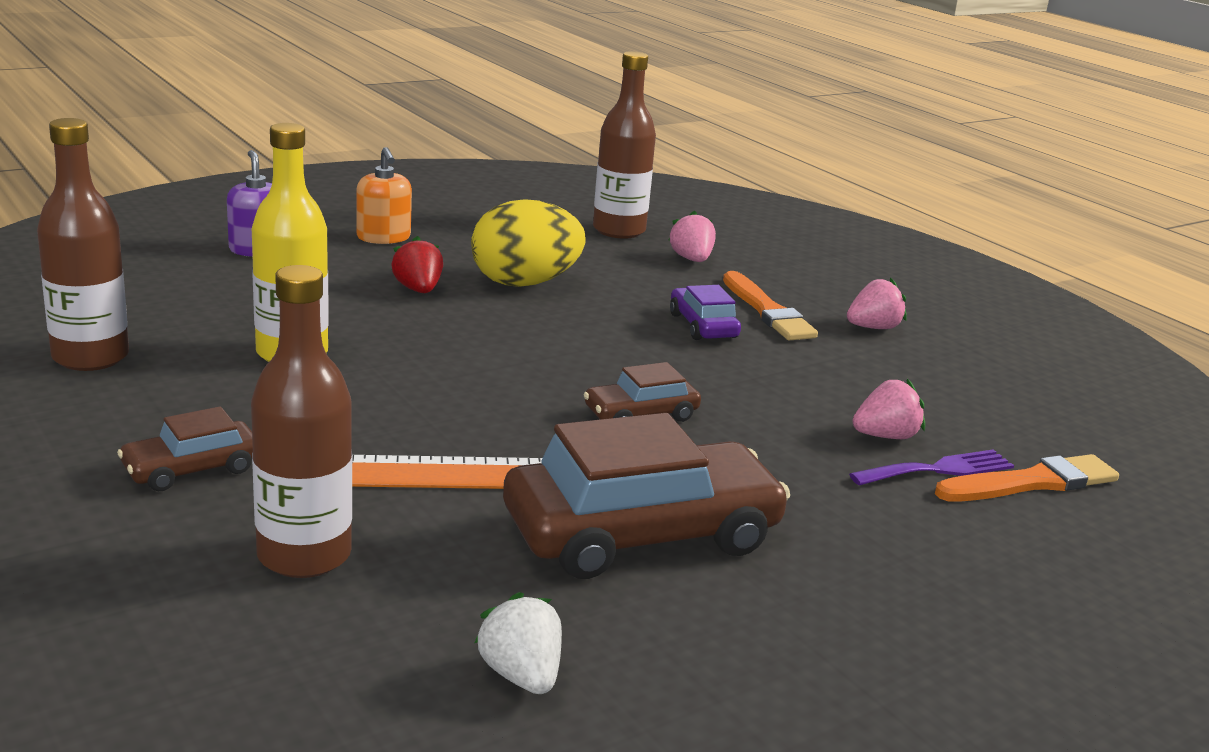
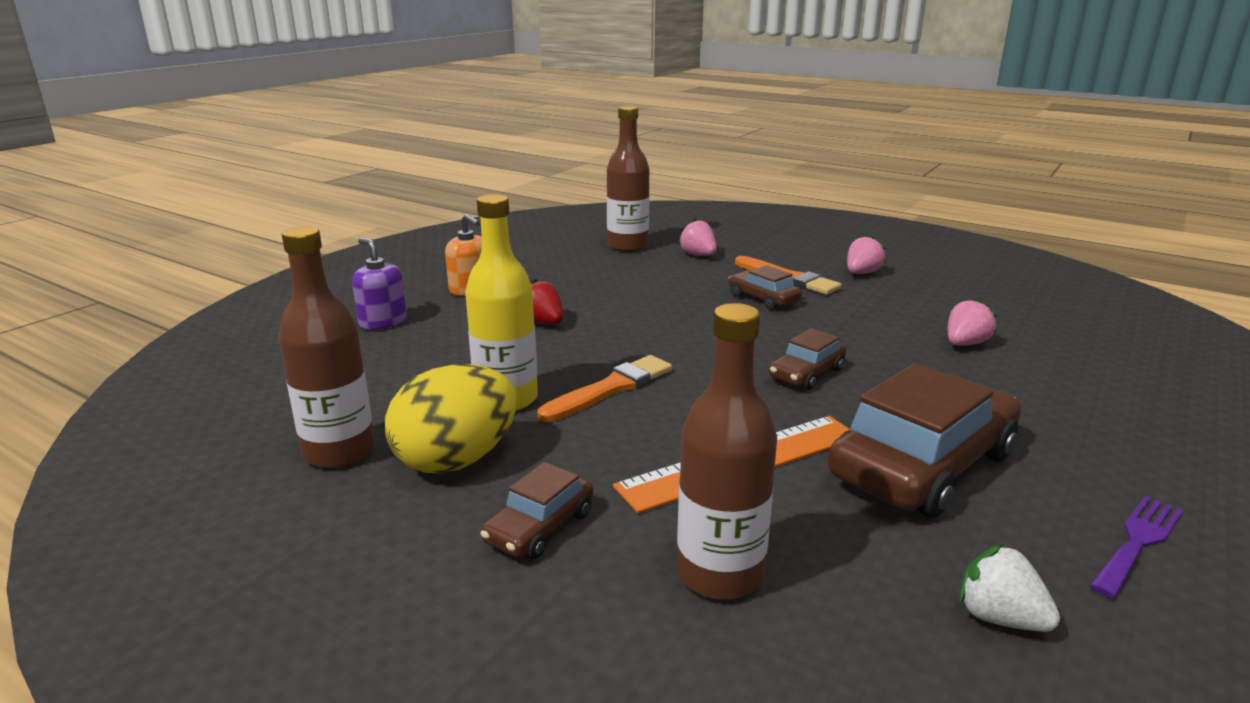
camera: 20 degrees left, 0 degrees up
(524, 283) = (611, 298): yellow egg -> yellow egg (456, 460)
(703, 326) = (763, 298): purple car -> brown car
(938, 469) = (1023, 357): purple fork -> purple fork (1137, 542)
(1031, 483) = (1080, 350): orange brush -> orange brush (610, 389)

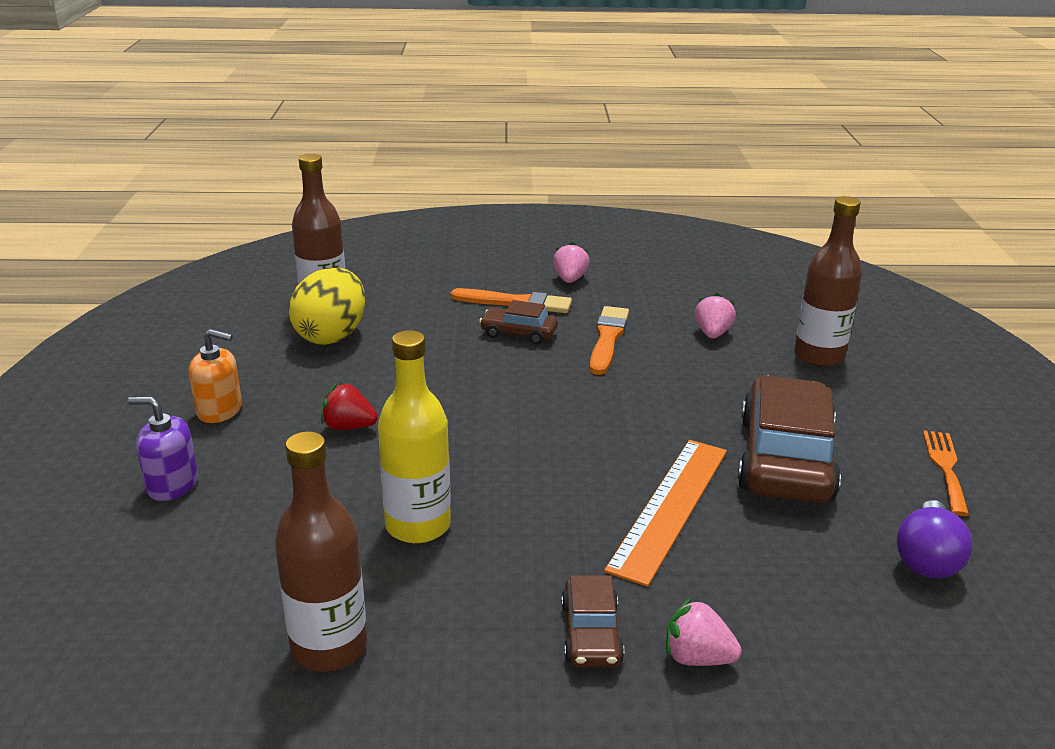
camera: 35 degrees left, 5 degrees up
(456, 460) = (450, 605): yellow egg -> yellow egg (331, 336)
(610, 389) = (496, 478): orange brush -> orange brush (607, 339)
(698, 255) = (407, 297): pink strawberry -> pink strawberry (697, 657)
(720, 574) = (752, 608): brown bottle -> brown bottle (819, 356)
(806, 373) = (632, 404): brown car -> none
(999, 618) = (927, 558): white strawberry -> purple light bulb
(1137, 542) = (945, 468): purple fork -> orange fork

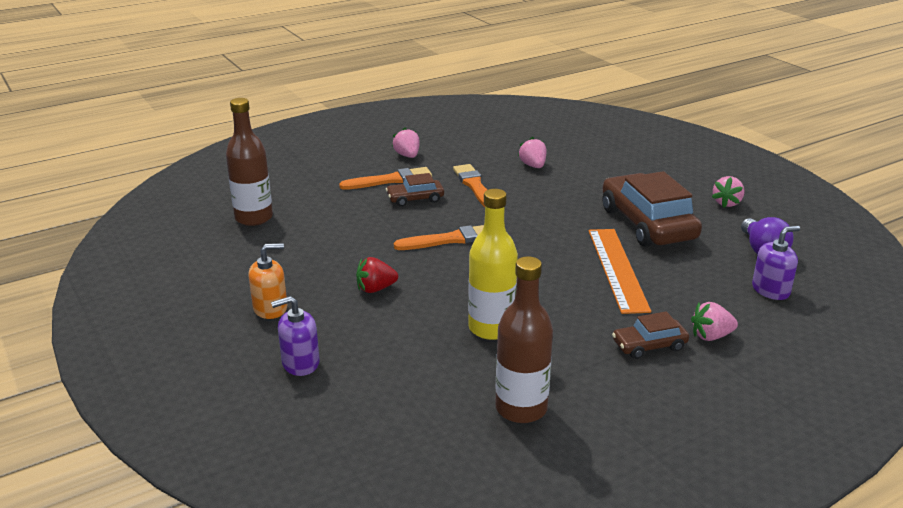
camera: 30 degrees left, 0 degrees up
(331, 336) = (287, 237): yellow egg -> none
(500, 395) = (450, 239): none -> orange brush
(591, 633) = (649, 345): brown car -> brown car turned 105 degrees clockwise
(819, 356) = (605, 162): brown bottle -> none
(872, 625) = (770, 290): none -> purple soap dispenser
(945, 468) = (727, 203): orange fork -> pink strawberry

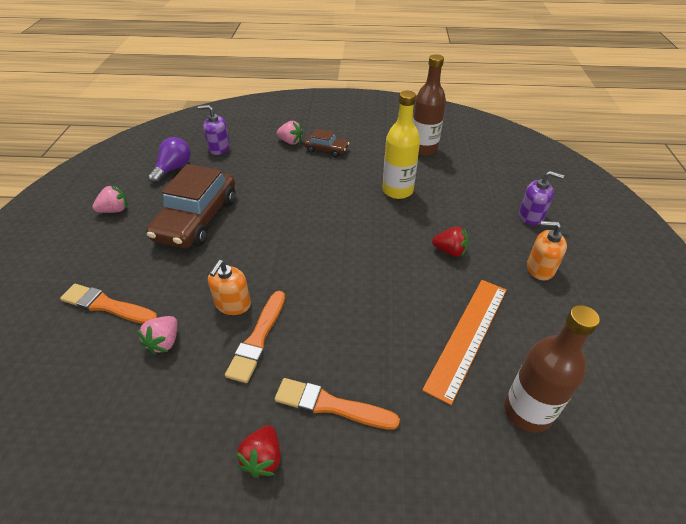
camera: 145 degrees left, 15 degrees up
(407, 156) = (263, 458): pink strawberry -> red strawberry
(415, 199) = (333, 350): brown car -> none
(450, 239) = (354, 274): orange brush -> orange brush (107, 305)
(520, 193) = (233, 304): none -> orange soap dispenser
(617, 269) = (274, 195): orange ruler -> orange ruler (467, 336)

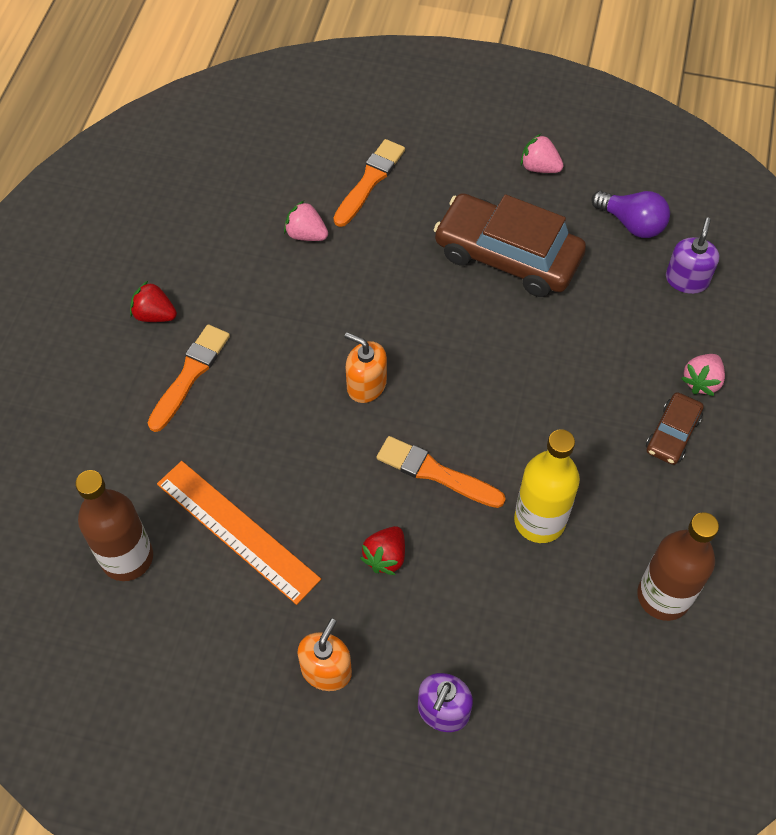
camera: 100 degrees right, 15 degrees up
(114, 210) = (539, 167): pink strawberry -> pink strawberry turned 135 degrees clockwise
(233, 304) = (345, 294): orange soap dispenser -> orange soap dispenser (366, 385)
(258, 338) = (290, 317): orange brush -> orange brush (436, 473)

